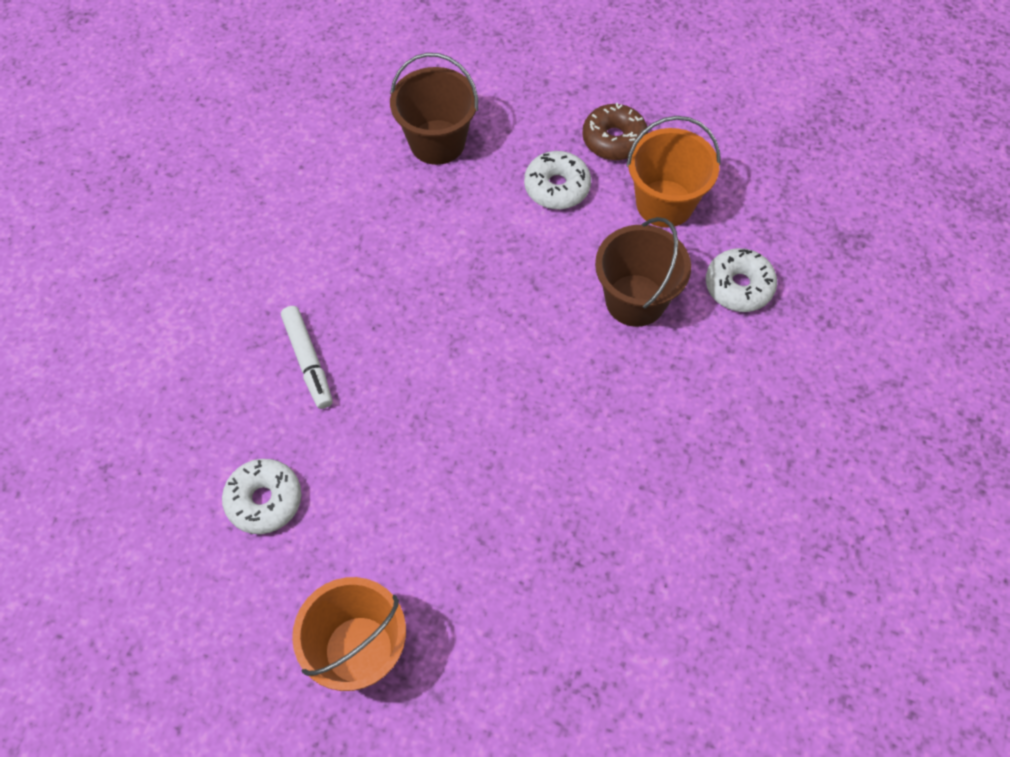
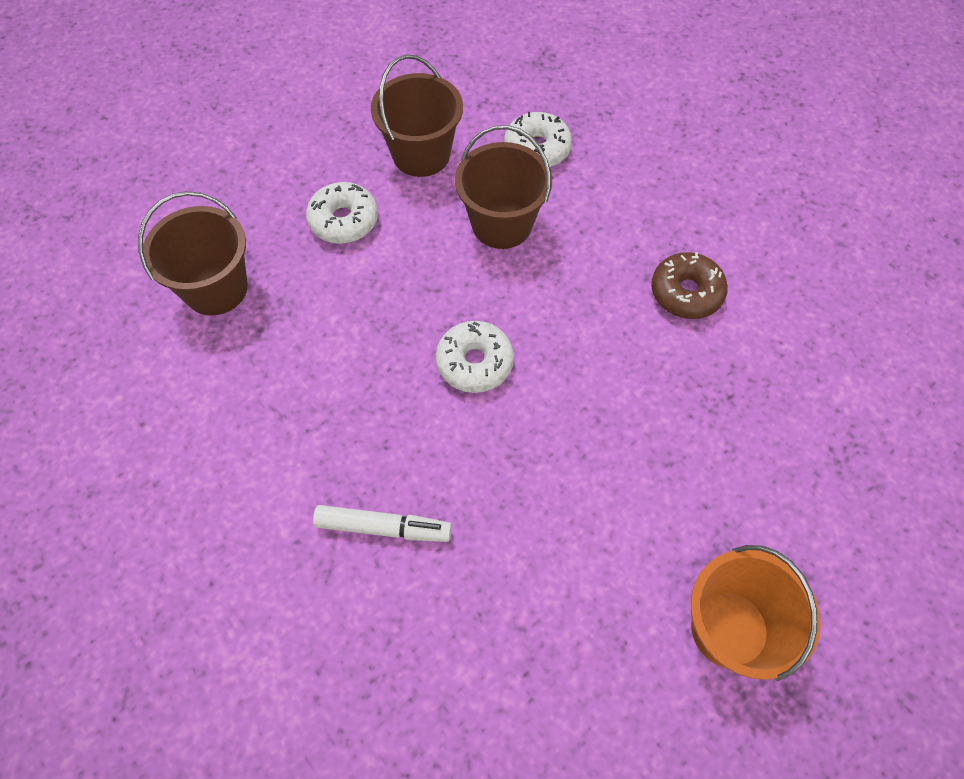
camera: 60 degrees left, 0 degrees up
(264, 500) = (519, 648): white donut -> white donut (474, 363)
(614, 139) = (327, 154): brown donut -> brown donut (686, 292)
(664, 203) = (421, 154): orange bucket -> brown bucket

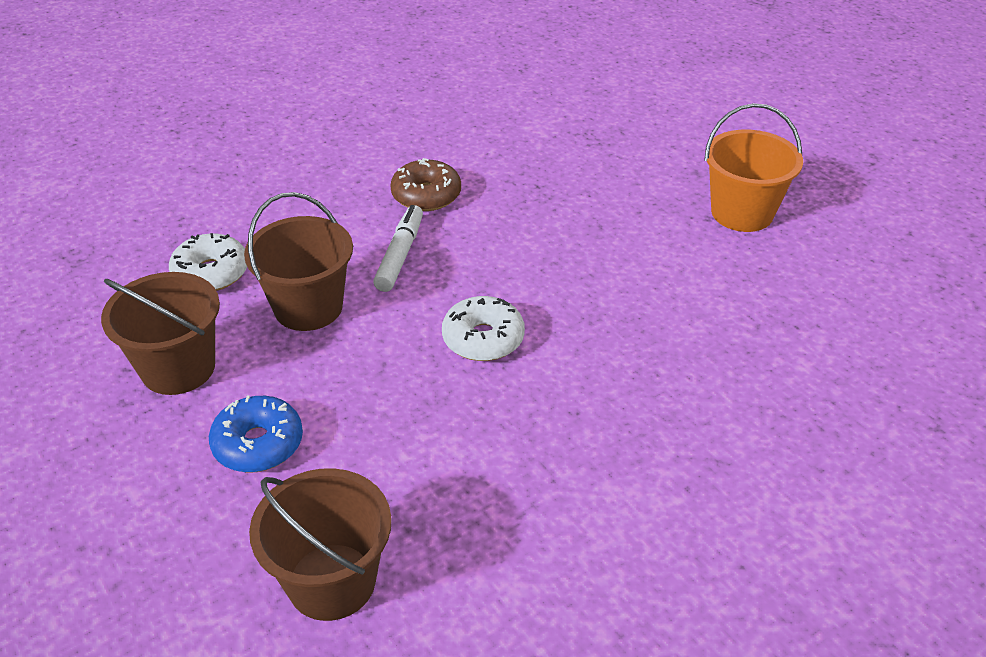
camera: 85 degrees left, 20 degrees down
(344, 221) = (258, 444): white donut -> blue donut
(383, 527) = (668, 415): white marker -> white marker (400, 255)

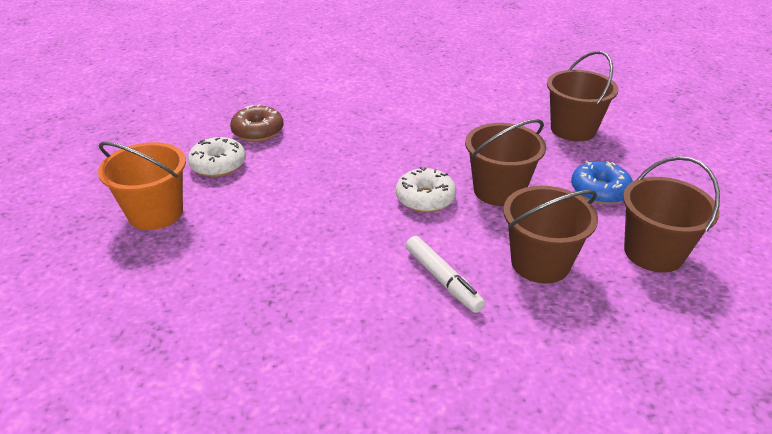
camera: 150 degrees left, 5 degrees down
(211, 273) = (621, 327): white donut -> white donut (218, 165)
(398, 388) = (499, 191): none -> brown bucket
(400, 255) = (443, 280): white marker -> white marker turned 75 degrees counterclockwise
(426, 195) = (378, 334): brown donut -> brown donut (258, 131)

